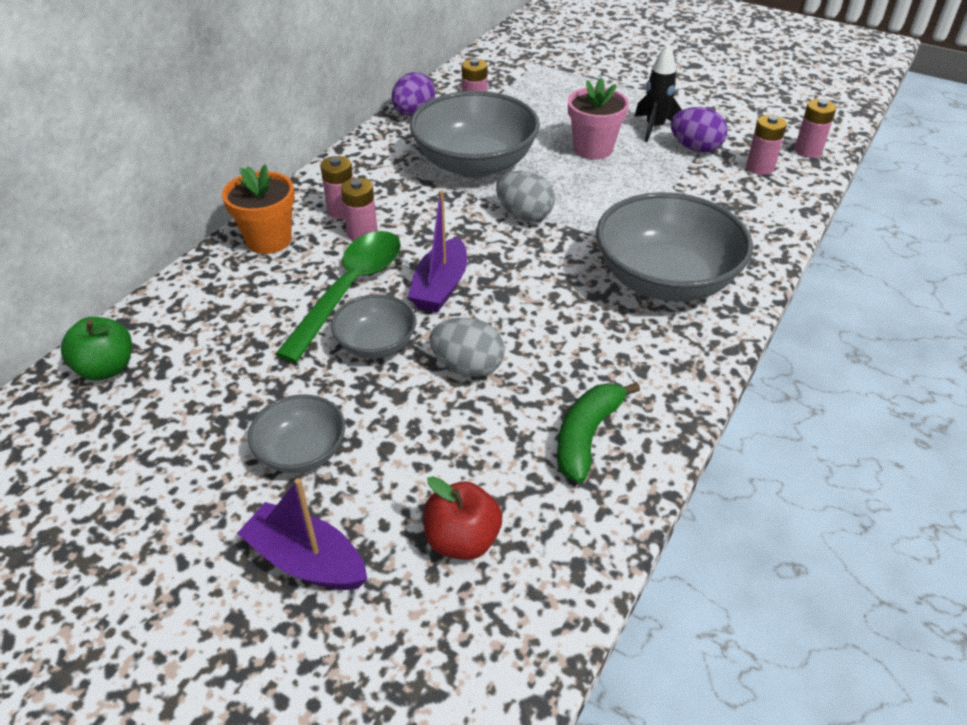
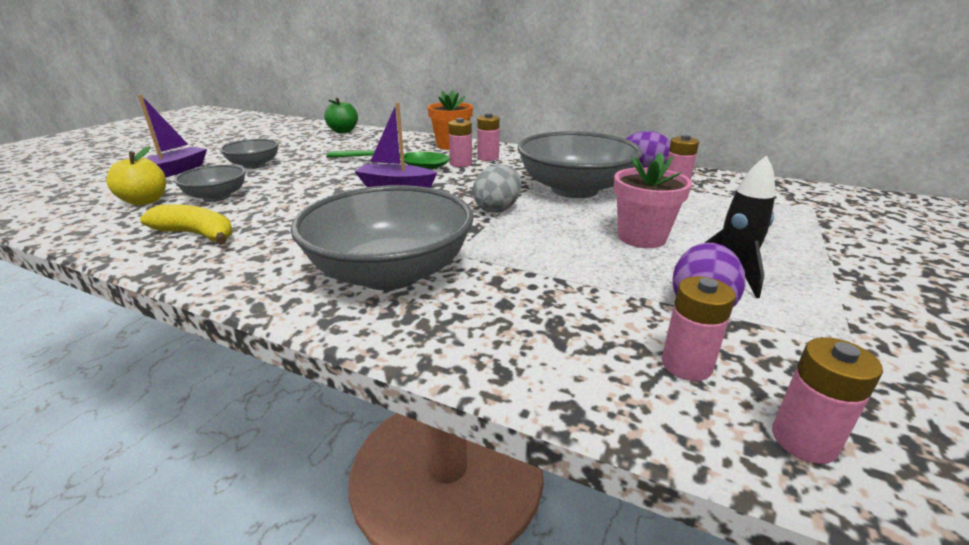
camera: 85 degrees right, 15 degrees down
(376, 344) = (338, 174): grey bowl -> grey bowl (217, 197)
(462, 540) = (145, 201): red apple -> yellow apple
(467, 367) = (301, 197): grey egg -> none
(587, 436) = (197, 234): green banana -> yellow banana

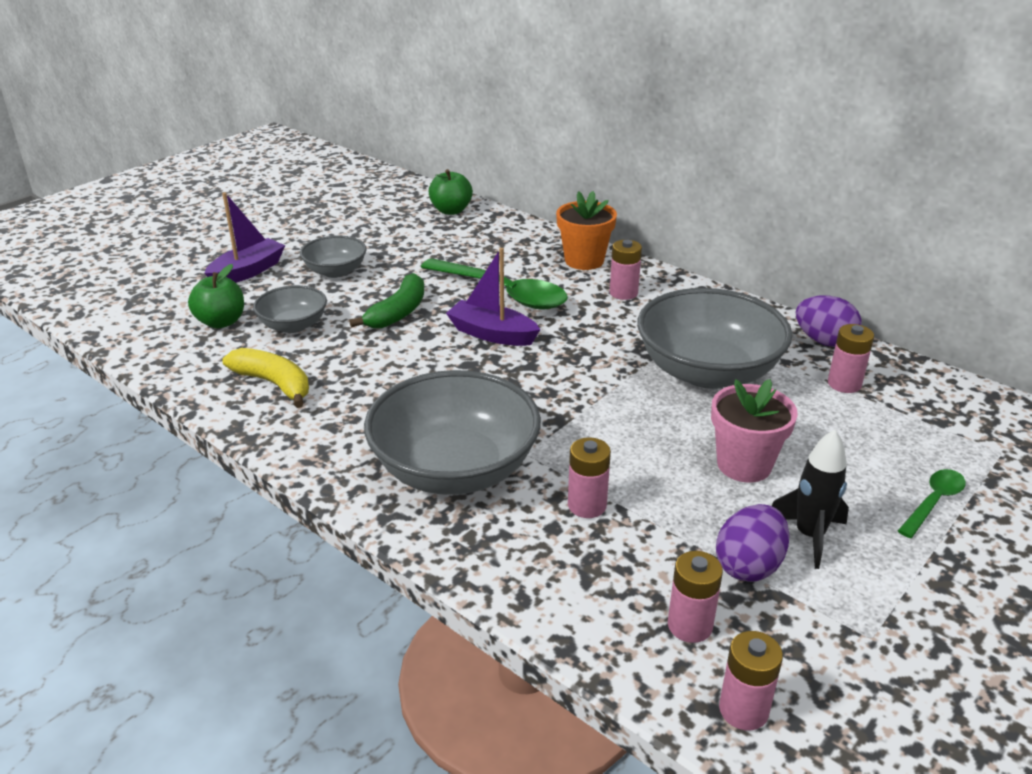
camera: 15 degrees right, 5 degrees up
(145, 201) = (221, 322): yellow apple -> green apple
(312, 182) = (398, 312): none -> green banana
(461, 164) = (584, 301): pink battery -> pink battery (587, 505)
(497, 209) = (598, 392): grey egg -> none
(800, 241) = (933, 502): none -> green spoon

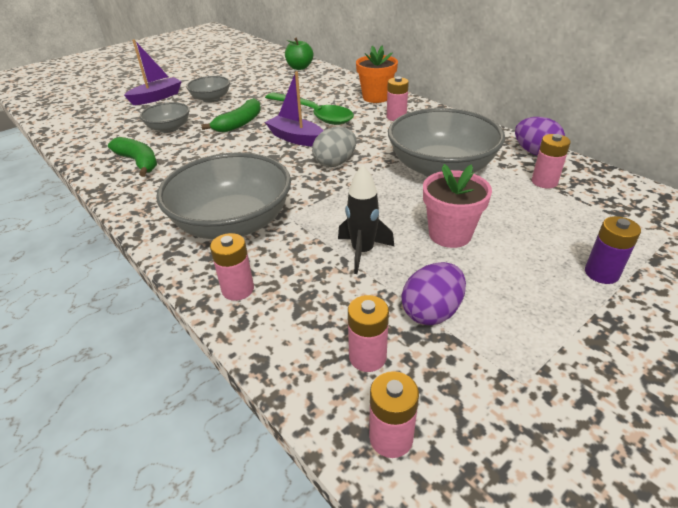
camera: 10 degrees right, 5 degrees up
(221, 322) = (125, 125): green apple -> none
(274, 384) = (138, 162): yellow banana -> green banana
(562, 370) = (335, 163): none -> grey egg
(587, 505) = (318, 255): pink battery -> pink battery (238, 289)
(809, 536) = (488, 292): black rocket -> black rocket (362, 252)
(933, 502) = (601, 273): green spoon -> purple battery

